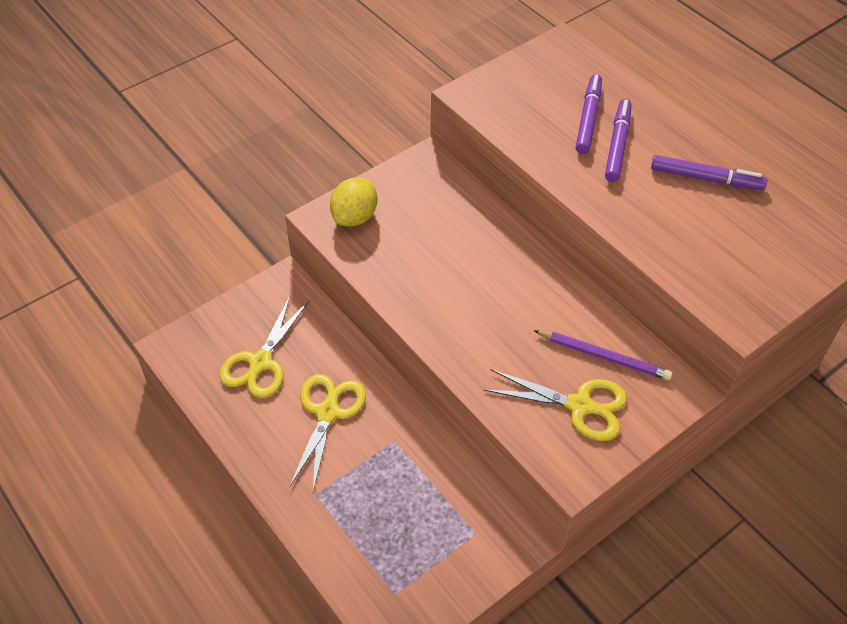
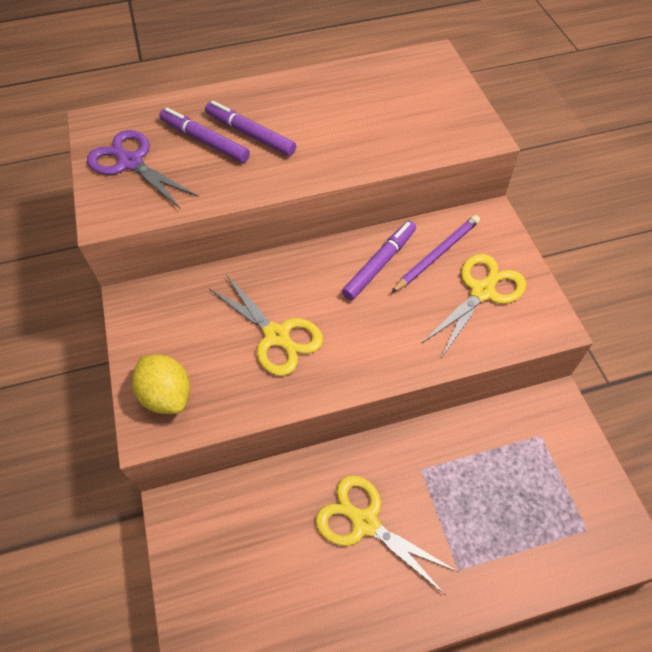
camera: 65 degrees left, 5 degrees up
(260, 362) = (271, 574): yellow scissors -> yellow scissors (276, 336)
(532, 84) = (131, 162): none -> purple scissors
(705, 178) = (323, 96): purple marker -> purple marker (379, 264)

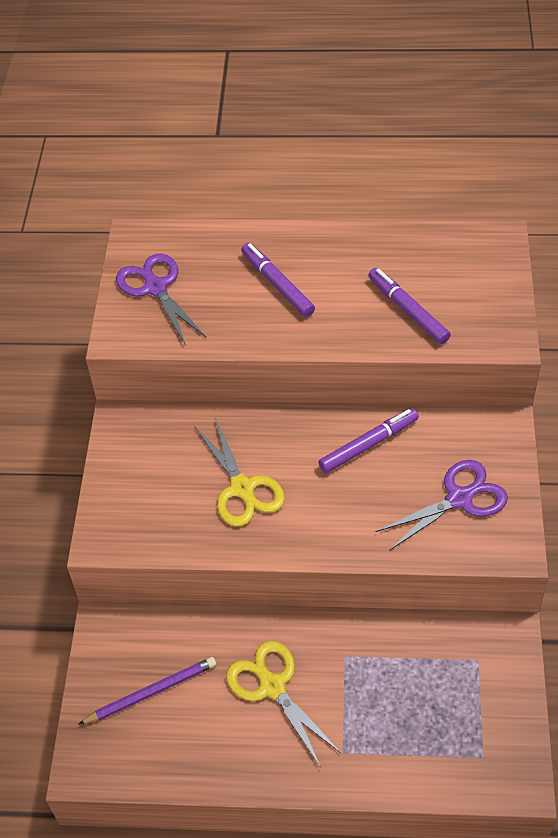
camera: 20 degrees right, 5 degrees down
(167, 395) = (126, 515): yellow lemon -> none
(205, 141) = (231, 281): purple marker -> purple marker (408, 311)
(437, 254) = (430, 450): purple pencil -> purple pencil (151, 692)
(482, 292) = (459, 499): yellow scissors -> purple scissors

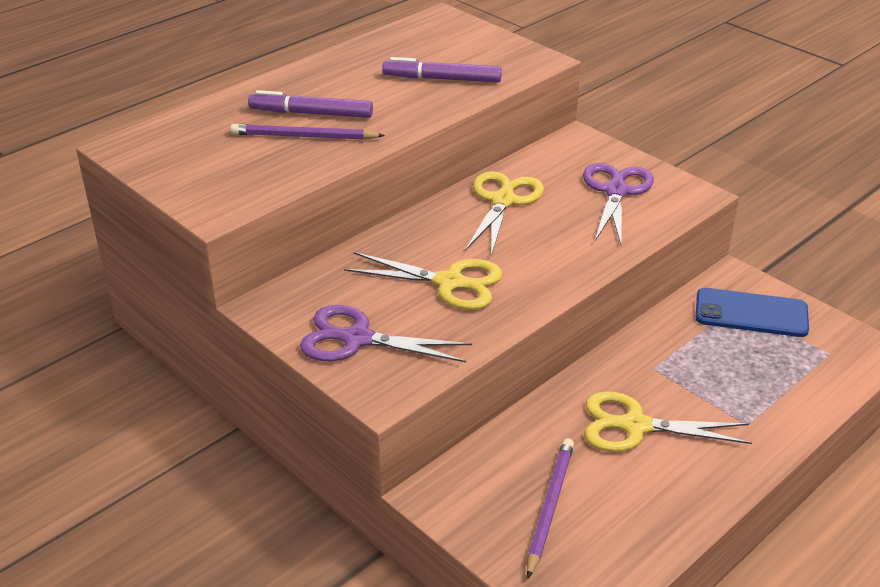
camera: 50 degrees left, 15 degrees down
(155, 288) = (200, 166): purple scissors -> purple scissors (357, 339)
(245, 304) = (304, 137): none -> purple pencil
(368, 445) = (503, 201): purple marker -> yellow scissors
(476, 675) = (751, 313): none -> blue phone

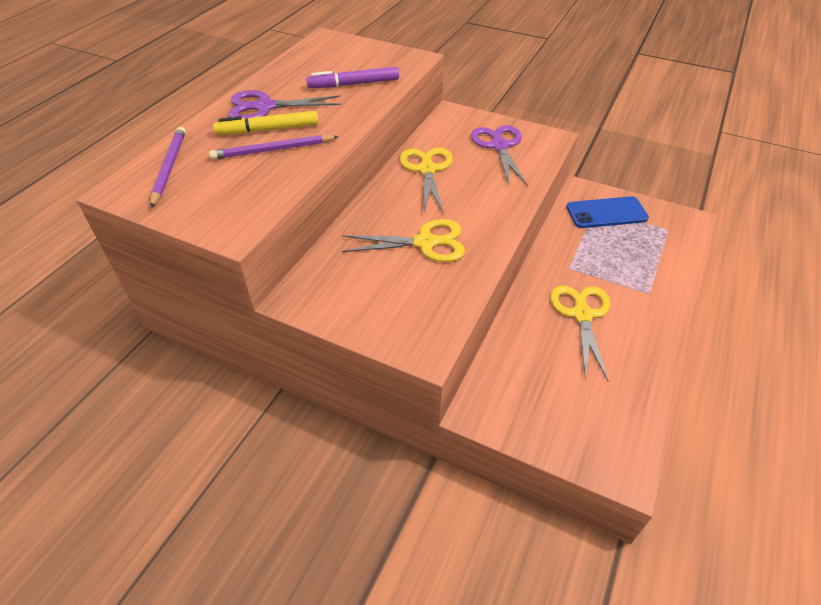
camera: 20 degrees left, 10 degrees up
(311, 113) = (268, 130): purple marker -> yellow marker
(357, 339) = (382, 308): purple scissors -> purple scissors (265, 107)
(549, 506) = (561, 395): purple pencil -> purple pencil (169, 167)
(635, 426) = (582, 315): yellow scissors -> yellow scissors turned 105 degrees clockwise

